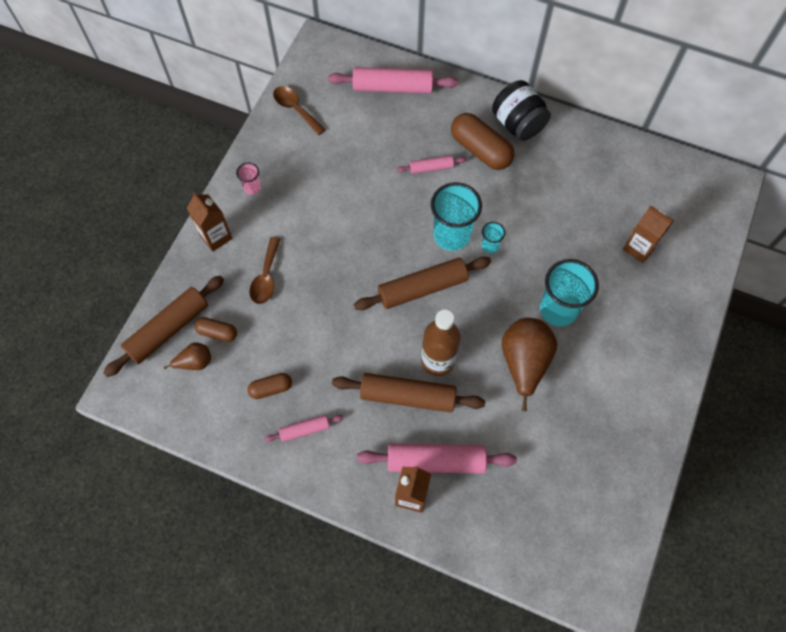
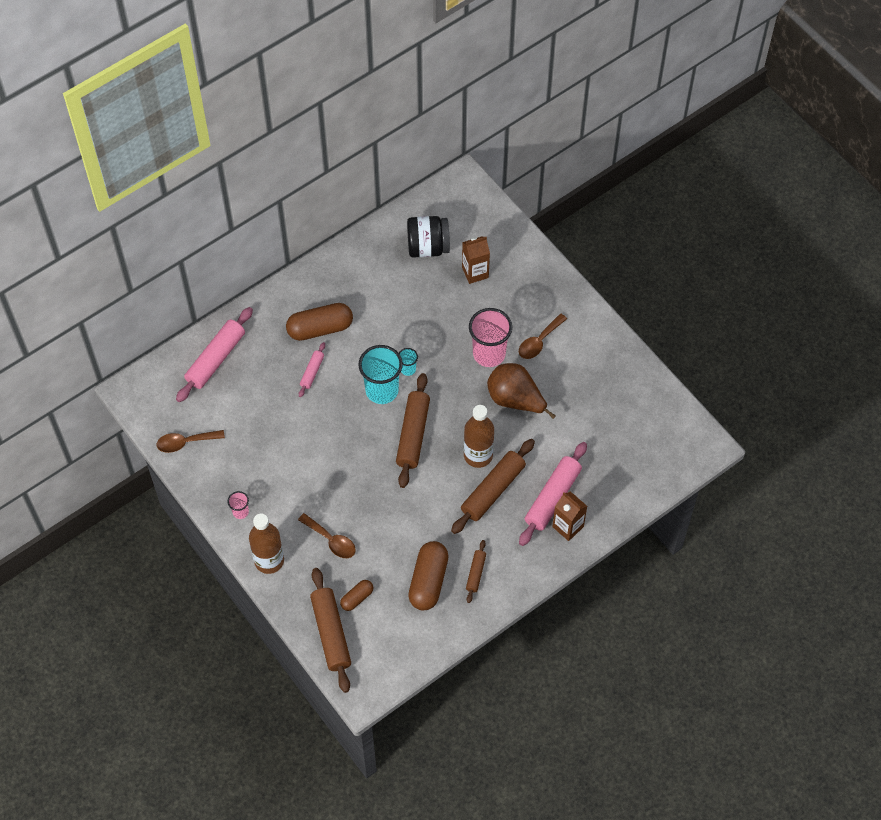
camera: 60 degrees left, 5 degrees down
(195, 362) = (372, 626): brown pear -> none
(216, 237) = (269, 561): brown carton -> brown bottle
(271, 388) = (428, 581): brown capsule -> brown capsule, size x1.87
(304, 430) = (475, 573): pink rolling pin -> brown rolling pin
(518, 124) = (314, 289): black jar -> black jar (428, 247)
(558, 309) = (489, 354): turquoise cup -> pink cup
(606, 350) = (539, 341): none -> brown spoon

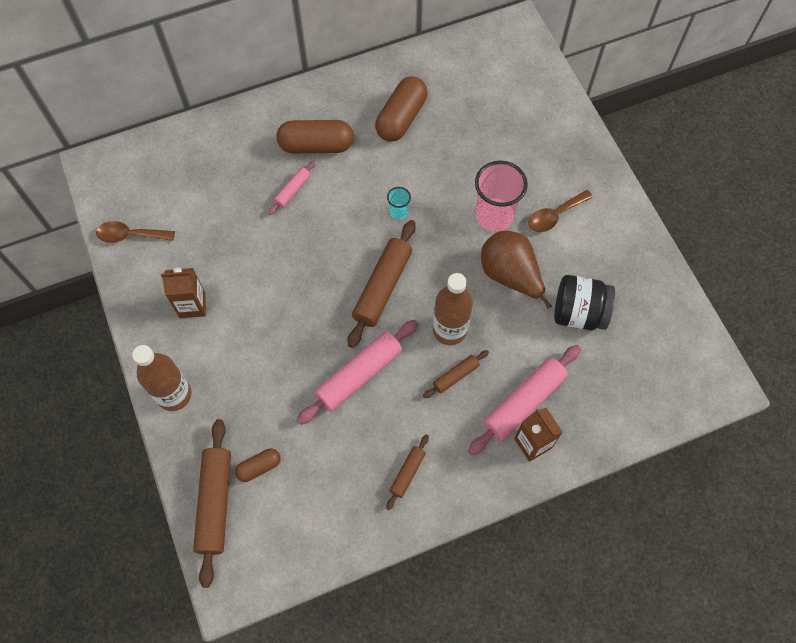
camera: 15 degrees right, 5 degrees up
(216, 359) = (194, 152): pink rolling pin -> pink rolling pin (359, 375)
(240, 512) = (162, 329): pink cup -> none
(331, 540) = (252, 388): brown spoon -> none
(382, 390) = (362, 229): turquoise cup -> none
(428, 247) = (459, 86): black jar -> black jar (578, 313)
(428, 581) = (348, 468): brown capsule -> brown capsule (401, 118)
(475, 272) = (503, 124): brown carton -> brown carton (192, 305)
(493, 490) = (455, 376): brown rolling pin -> brown rolling pin, size x0.52

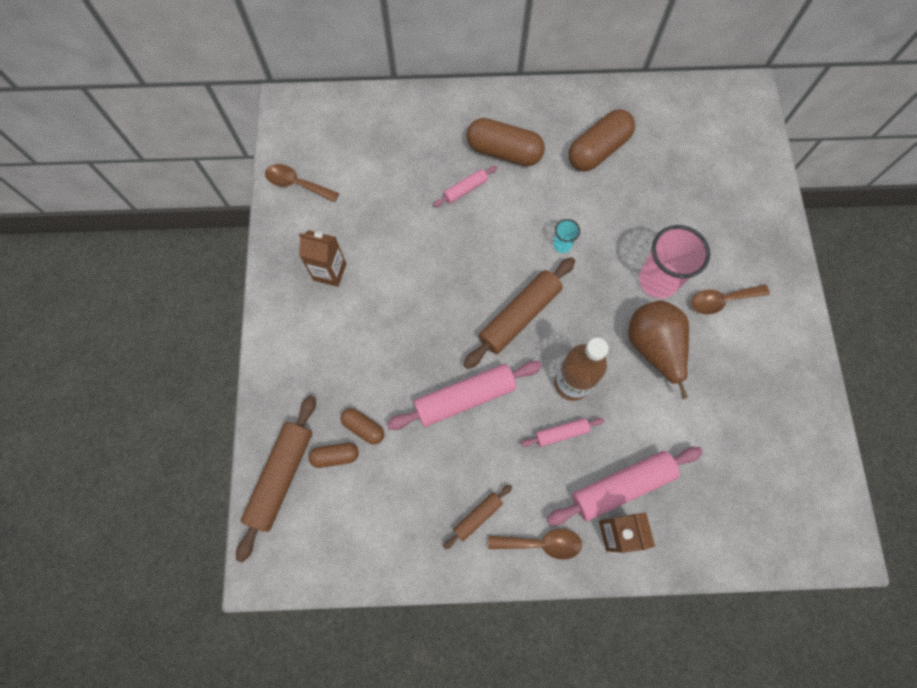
camera: 20 degrees right, 5 degrees up
(174, 395) = (281, 354): brown bottle -> none
(276, 433) = (363, 428): none -> brown capsule
(455, 376) = (561, 433): brown rolling pin -> pink rolling pin
(471, 475) = (541, 543): none -> brown spoon
(578, 313) = (712, 412): black jar -> none

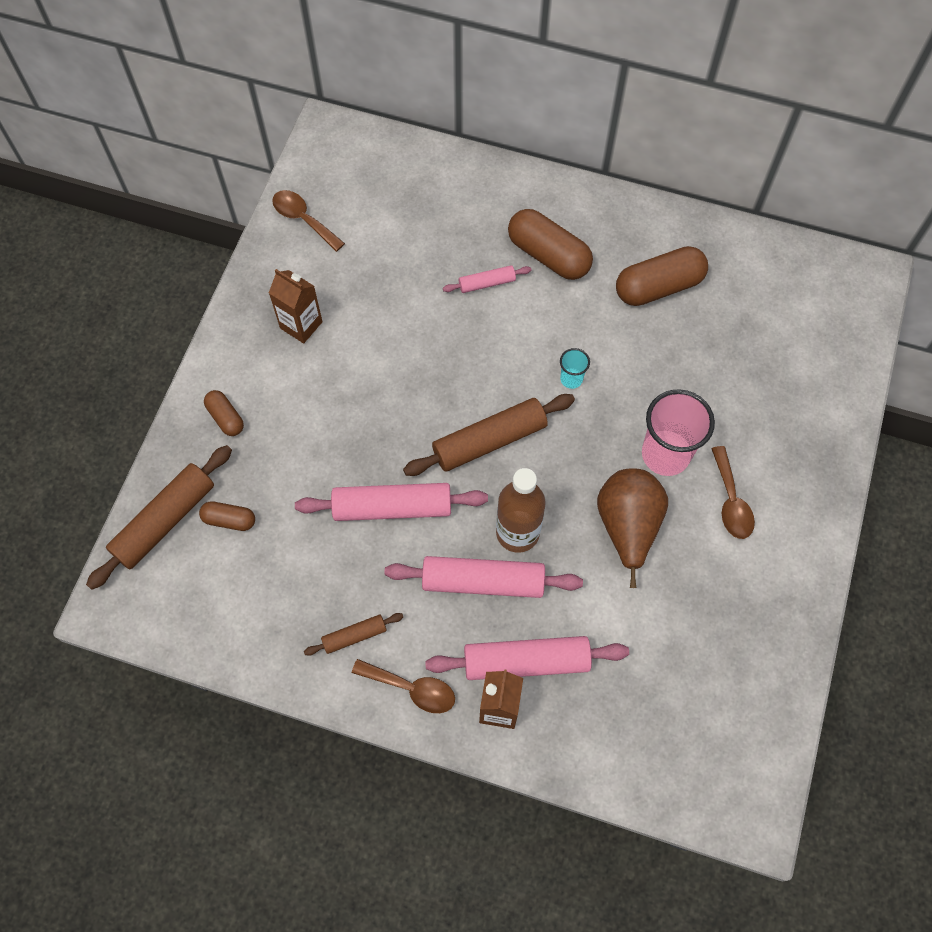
camera: 20 degrees right, 5 degrees down
(363, 428) = (271, 501): brown capsule -> brown capsule (225, 417)
(561, 433) = (483, 582): pink rolling pin -> pink rolling pin, size x1.92
(721, 300) = (731, 501): brown spoon -> brown spoon turned 105 degrees counterclockwise

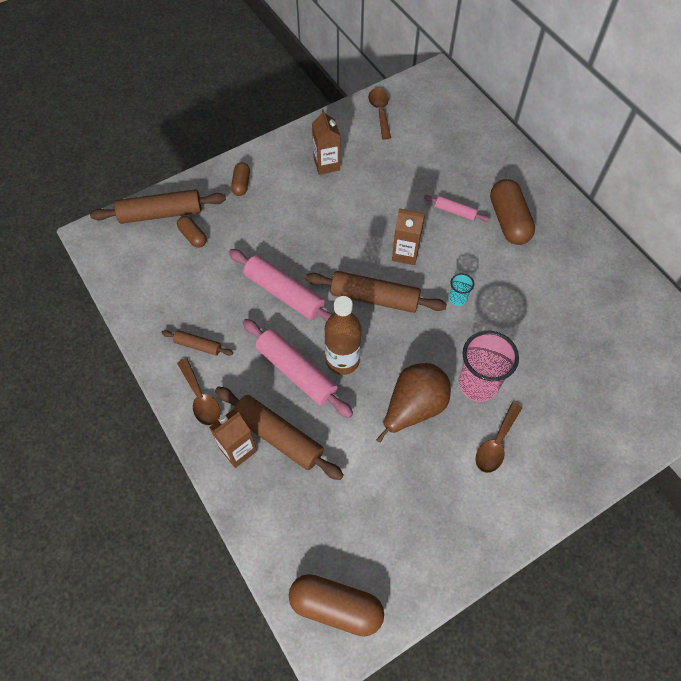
camera: 40 degrees right, 5 degrees down
(477, 368) = (405, 253): none -> brown carton
(526, 662) = (278, 436): pink rolling pin -> brown rolling pin
(658, 286) = (565, 284): brown capsule -> brown capsule (336, 607)

